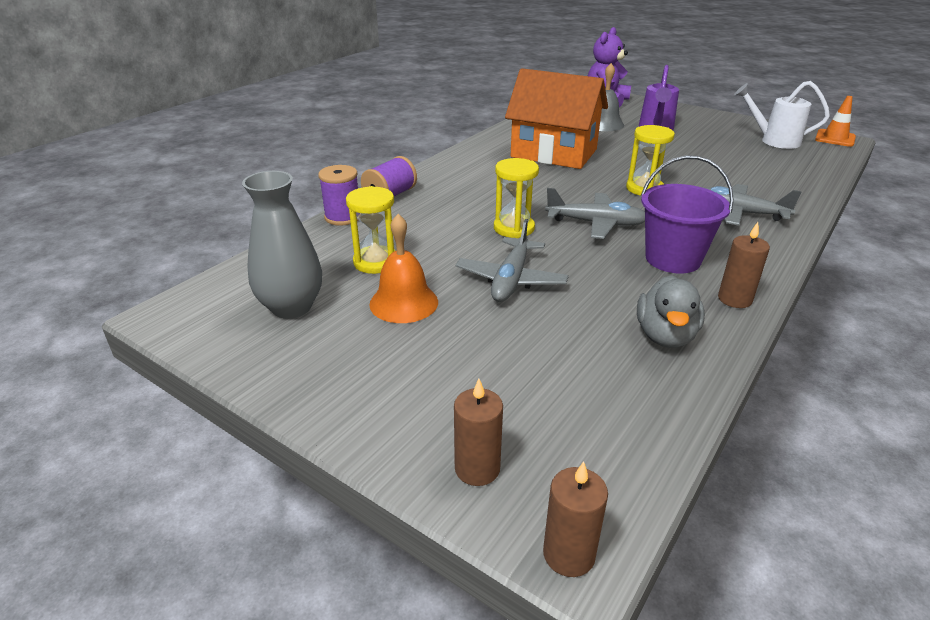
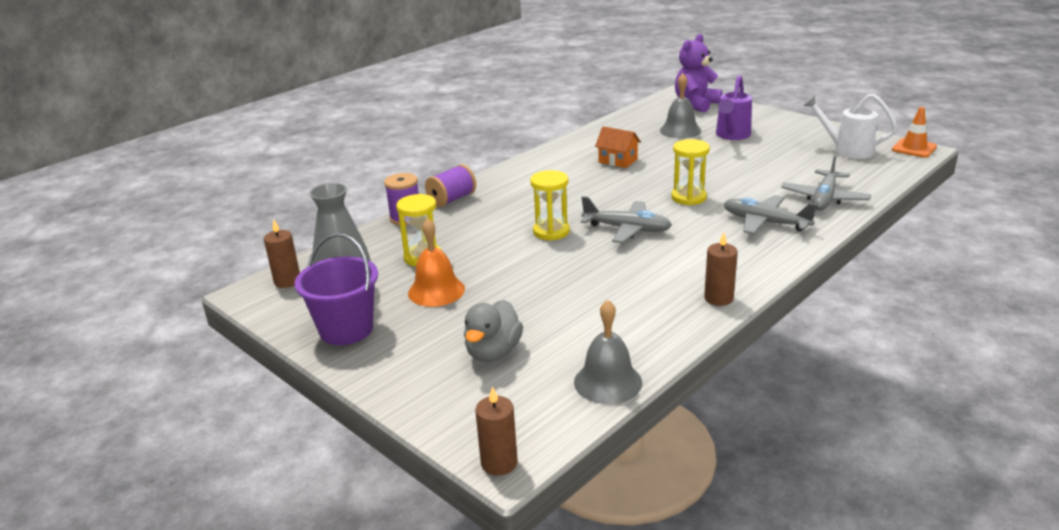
camera: 10 degrees right, 5 degrees down
(477, 468) = (454, 409): brown candle -> brown candle (287, 281)
(511, 280) = (531, 275): grey plane -> grey plane (824, 198)
(554, 153) = (618, 161): orange house -> orange house, size x0.45
(660, 415) = (608, 382): none -> grey bell
(665, 336) = (642, 325): grey duck -> grey duck (493, 352)
(673, 259) = (682, 262): purple bucket -> purple bucket (346, 329)

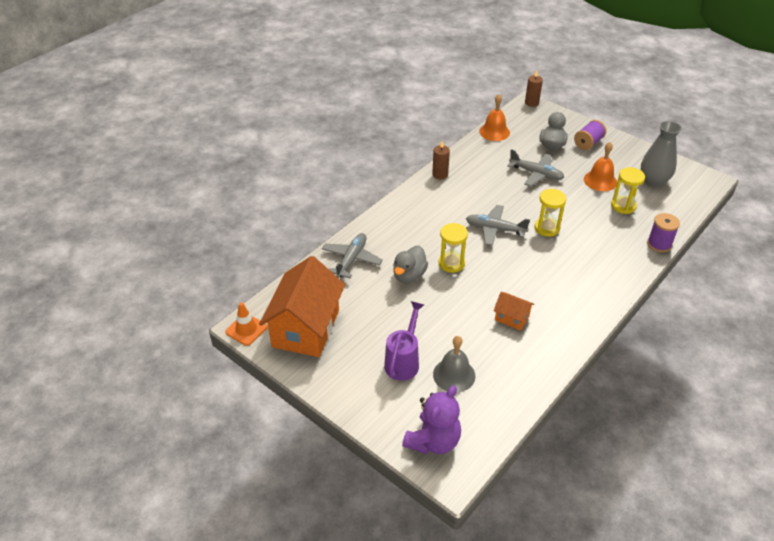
camera: 175 degrees right, 15 degrees up
(287, 281) = (696, 188): brown candle -> none
(346, 329) = (634, 157): purple bucket -> none
(452, 199) = (636, 265): purple spool -> purple spool (588, 143)
(608, 382) = (494, 132): grey bell -> orange bell
(742, 187) = (409, 275): none -> grey duck
(765, 222) = (401, 234): grey plane -> grey plane (536, 174)
(847, 150) = (306, 328): white watering can -> orange house

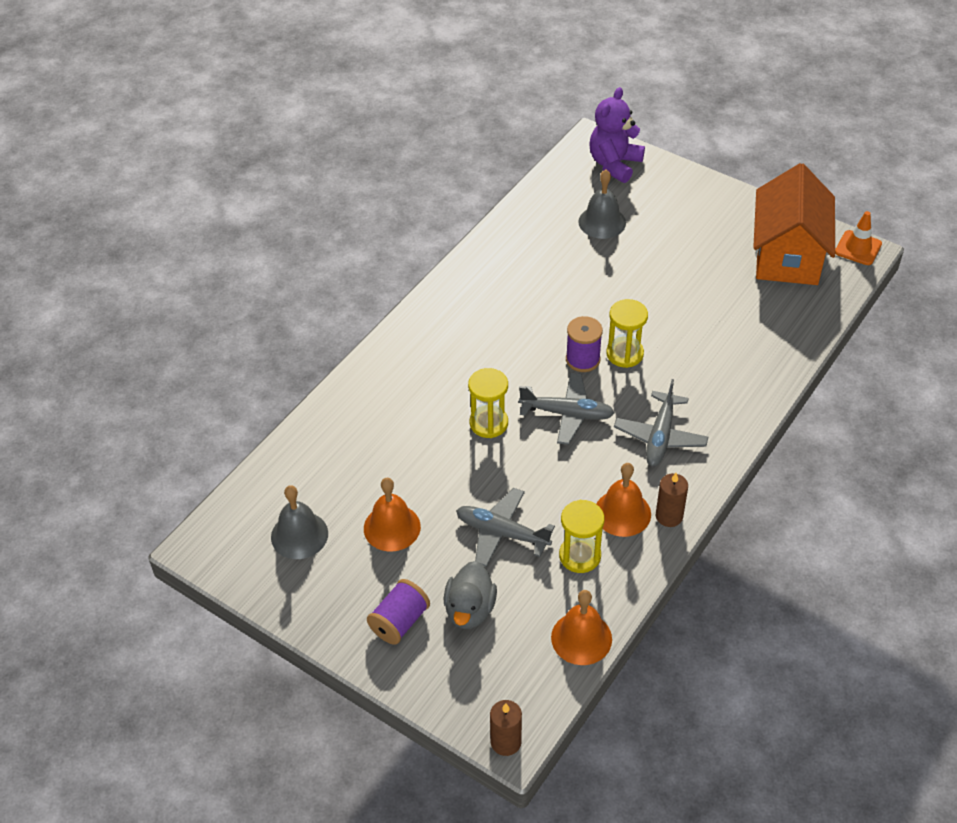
camera: 175 degrees right, 5 degrees up
(351, 260) = (764, 347): grey plane -> grey plane (660, 436)
(403, 361) = (661, 230): purple watering can -> none
(409, 275) = (679, 331): grey duck -> none
(466, 178) = (622, 513): none -> orange bell
(512, 318) = (539, 288): orange house -> none
(623, 206) = (363, 476): yellow hourglass -> yellow hourglass (580, 556)
(653, 181) = (299, 535): grey vase -> grey bell
(659, 244) = (325, 410): purple spool -> purple spool (583, 359)

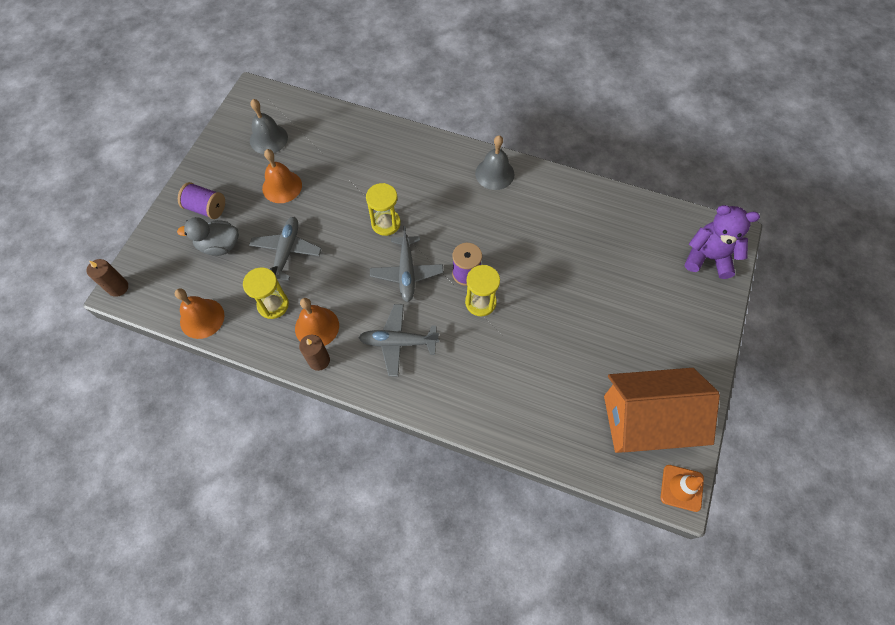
camera: 75 degrees right, 15 degrees up
(602, 222) = (629, 260): grey bell -> grey bell (494, 173)

